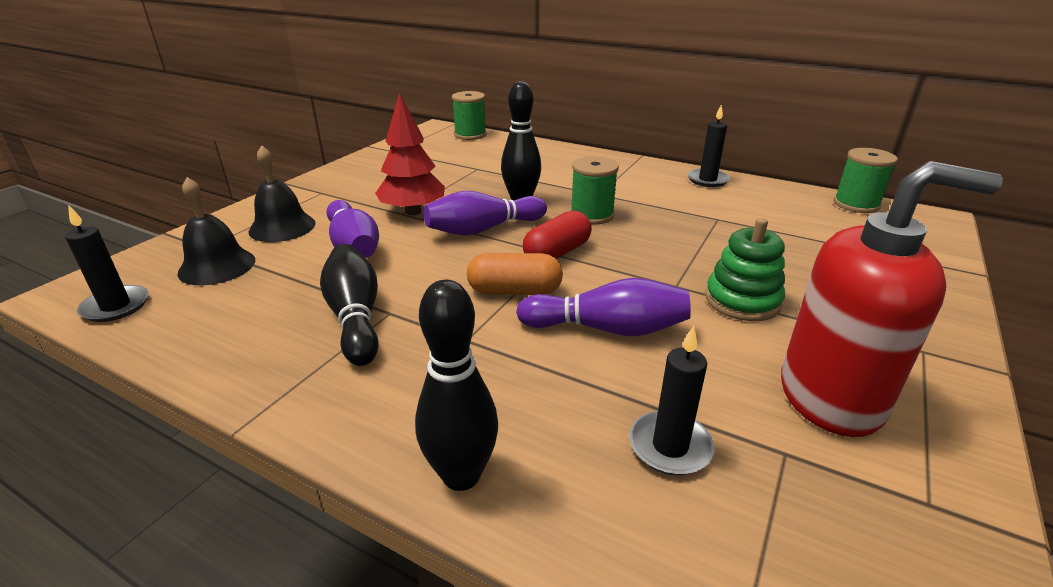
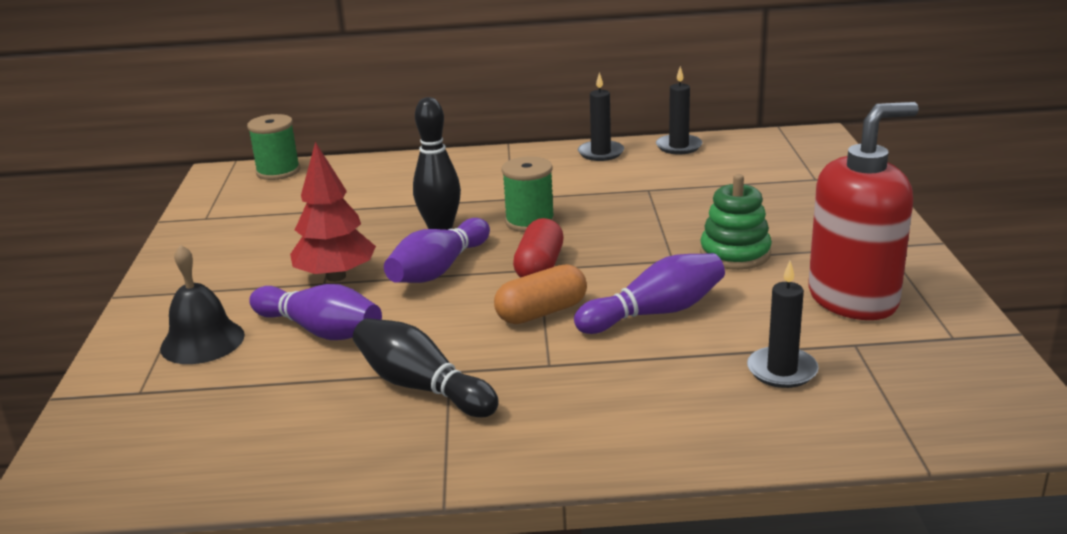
camera: 30 degrees left, 5 degrees down
(116, 306) = (137, 478): black candle -> black candle (678, 146)
(217, 266) = (191, 402): black bell -> none
(461, 475) = (663, 447): black bowling pin -> none
(856, 204) = (749, 141): green spool -> none

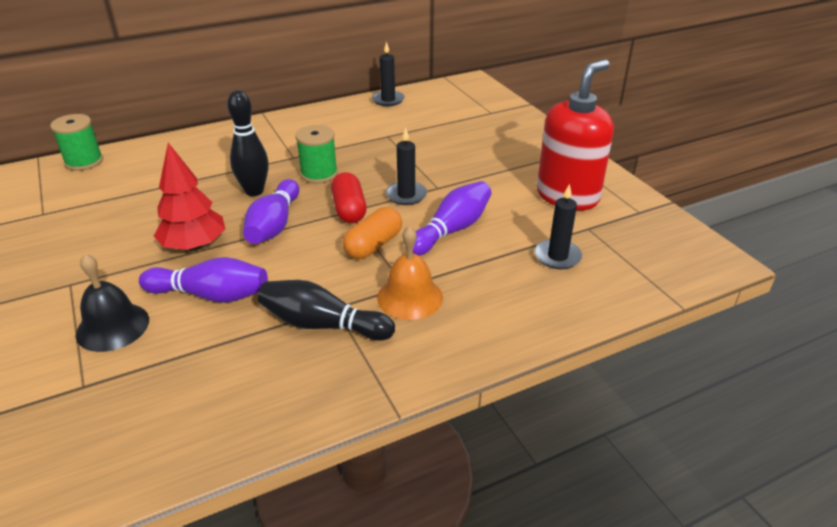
camera: 25 degrees left, 10 degrees up
(546, 379) = (410, 297): none -> orange bell
(601, 153) = (336, 112): black candle -> black candle (406, 195)
(735, 253) = (475, 176): green stacking toy -> none

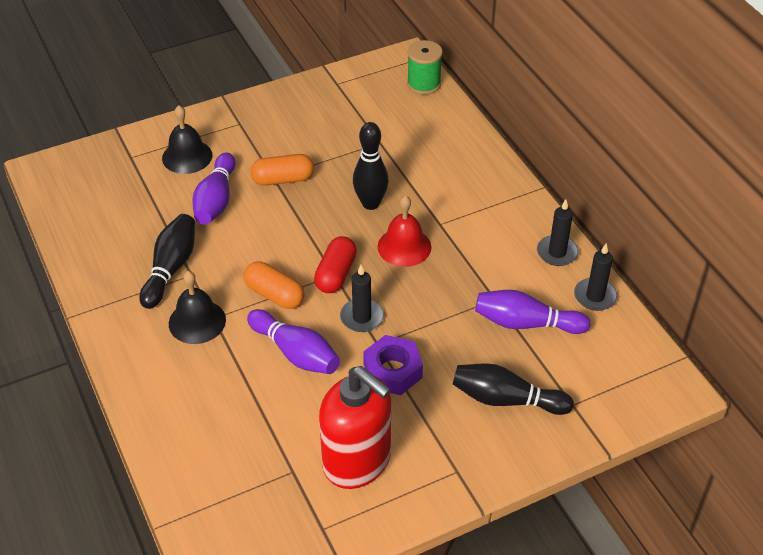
camera: 90 degrees right, 10 degrees up
(194, 246) = (283, 179): red tree -> orange capsule
(274, 225) = (312, 224): purple bowling pin -> purple bowling pin (526, 323)
(319, 174) = (404, 246): green spool -> red bell
(349, 209) = (336, 274): red capsule -> red capsule turned 60 degrees counterclockwise
(410, 297) = (197, 321): orange bell -> black bell
(468, 180) = (392, 371): none -> purple nut
(491, 135) = (506, 399): none -> black bowling pin
(557, 256) = (244, 436): black candle -> black candle (557, 252)

